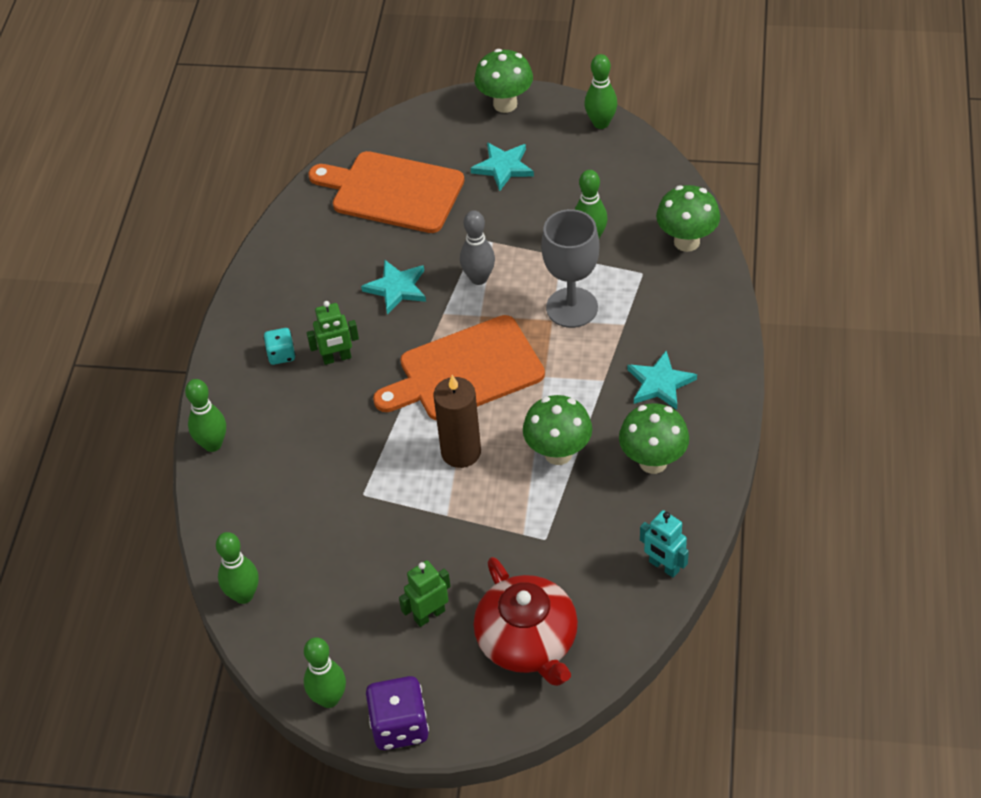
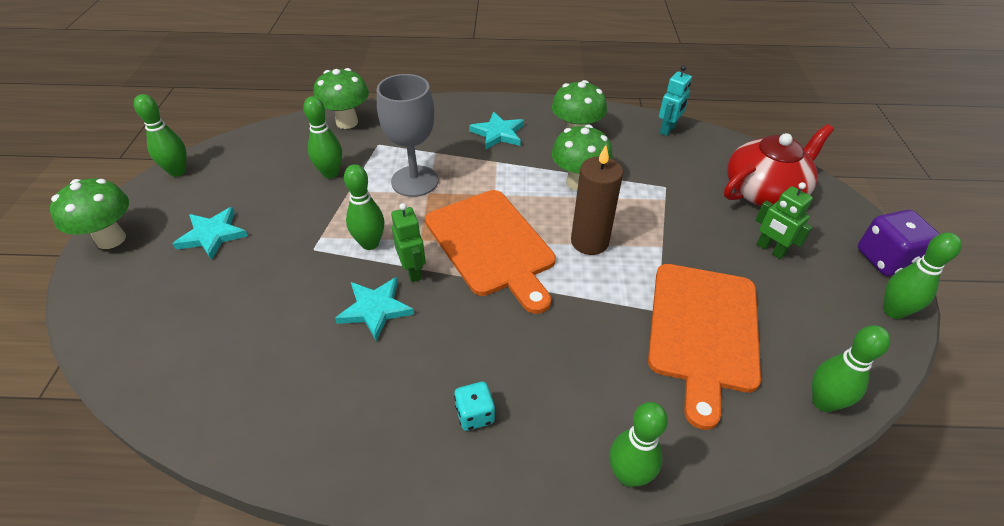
camera: 100 degrees left, 5 degrees down
(337, 358) = (479, 354): green robot -> green robot (413, 271)
(392, 192) = (216, 328): orange cutting board -> orange cutting board (703, 331)
(479, 278) = (370, 243): grey bowling pin -> green bowling pin

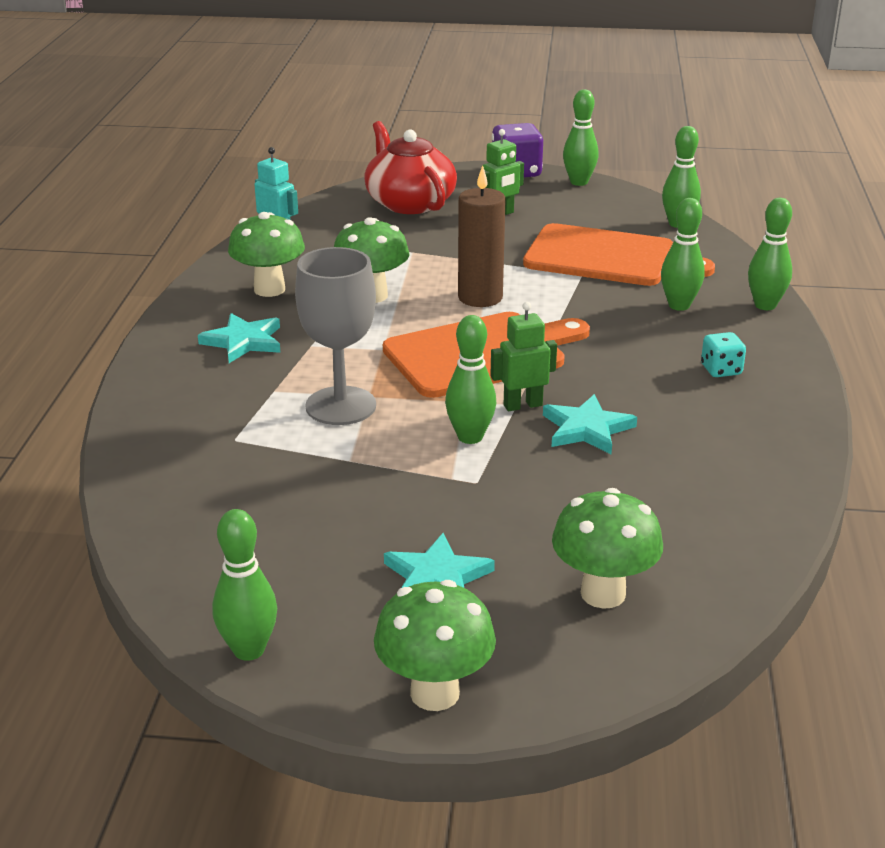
camera: 85 degrees left, 15 degrees down
(330, 173) = (302, 479): green bowling pin -> green bowling pin (679, 305)
(347, 122) = (157, 471): green mushroom -> green mushroom (603, 593)

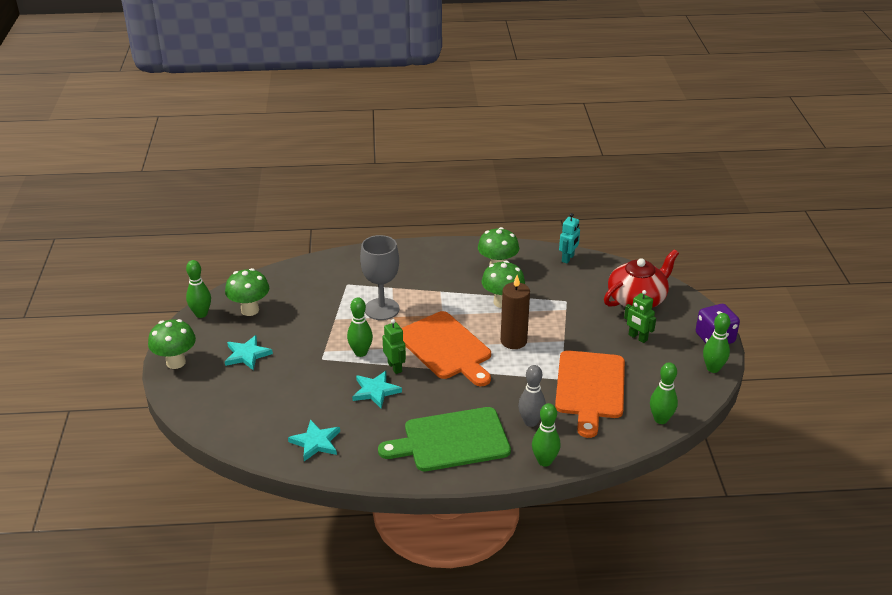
camera: 80 degrees right, 5 degrees up
(243, 341) = (438, 270): turquoise star -> turquoise star (316, 442)
(603, 593) = (238, 403): green mushroom -> green mushroom (250, 310)
(679, 305) = (531, 422): green bowling pin -> grey bowling pin
(721, 370) = (451, 440): turquoise dice -> green cutting board

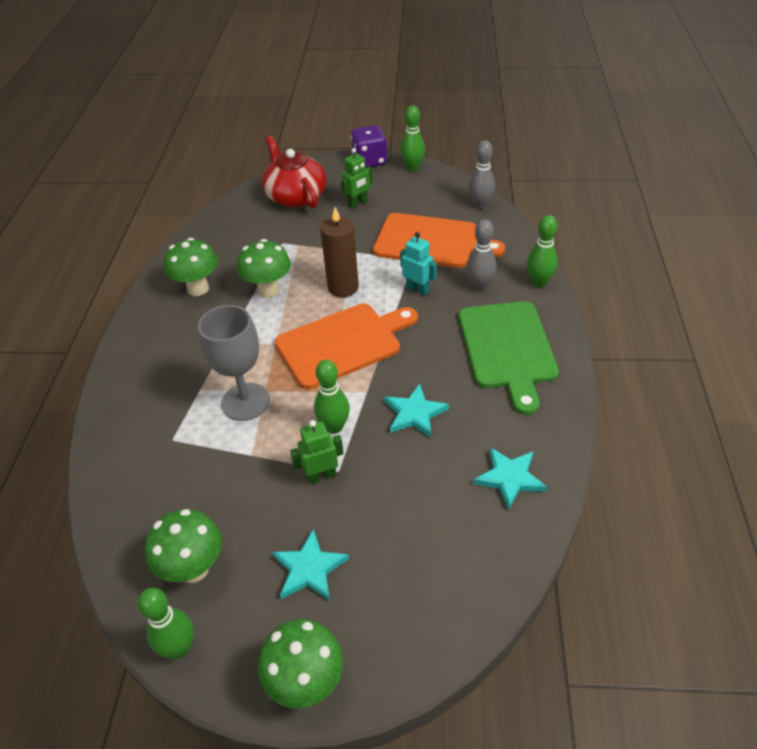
camera: 80 degrees left, 10 degrees up
(395, 367) = (371, 393): green robot -> green robot (321, 476)
(568, 258) = (204, 233): turquoise robot -> turquoise robot (417, 289)
(661, 419) = (480, 205): green bowling pin -> grey bowling pin

